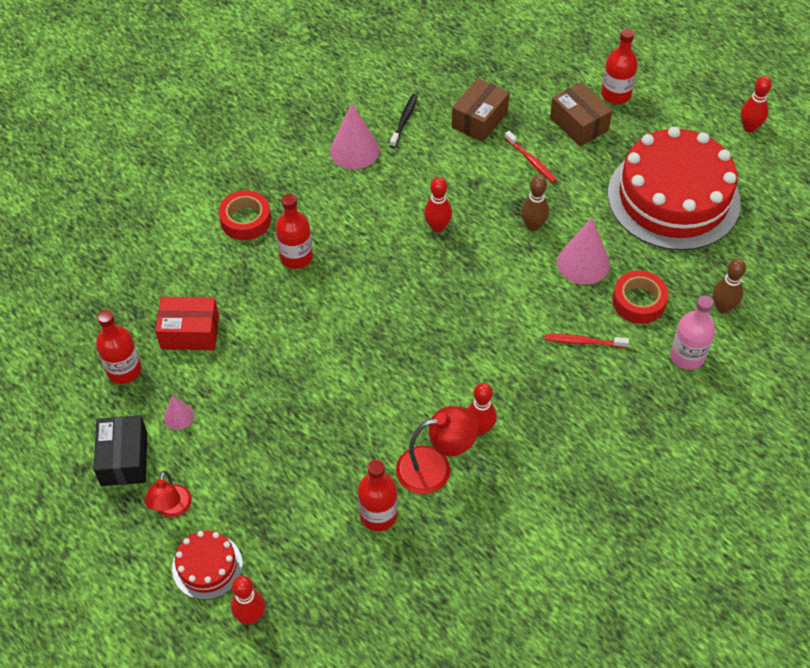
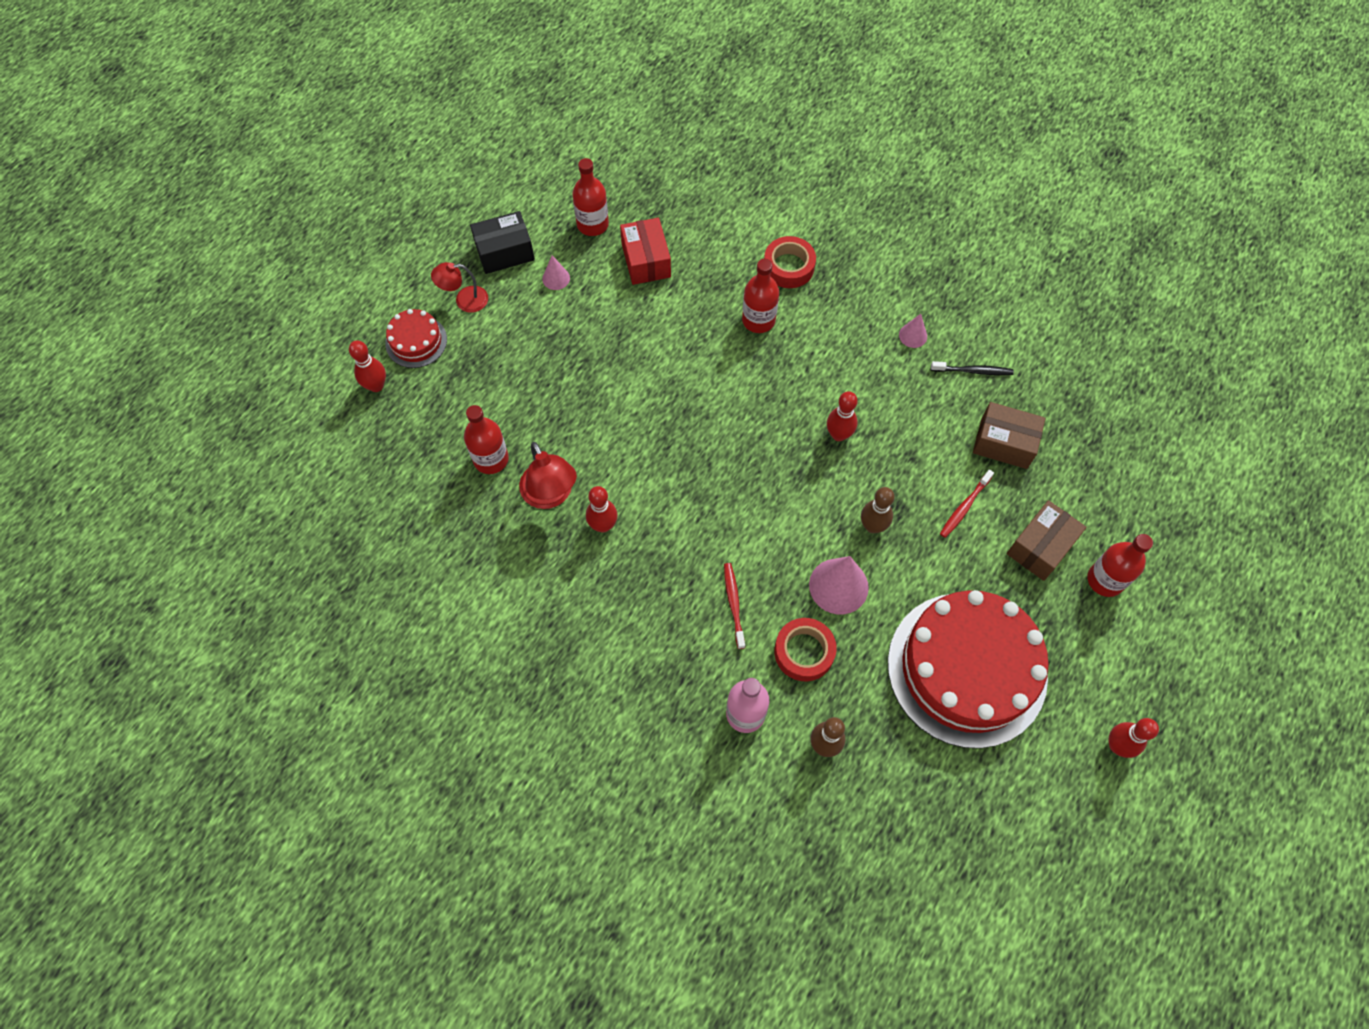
camera: 75 degrees right, 10 degrees up
(354, 150) = (913, 335): pink cone -> pink cone, size x0.53

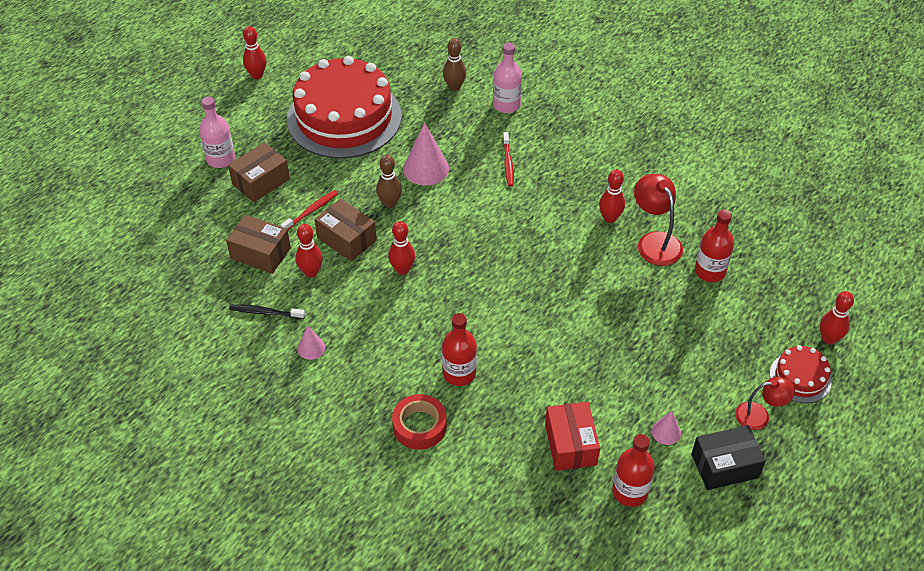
camera: 175 degrees left, 15 degrees down
(804, 652) = (459, 133): red tape -> none
(911, 470) = (346, 239): none -> brown box
(939, 423) = (311, 272): none -> red bowling pin
(1105, 580) = (221, 159): red bottle -> pink bottle

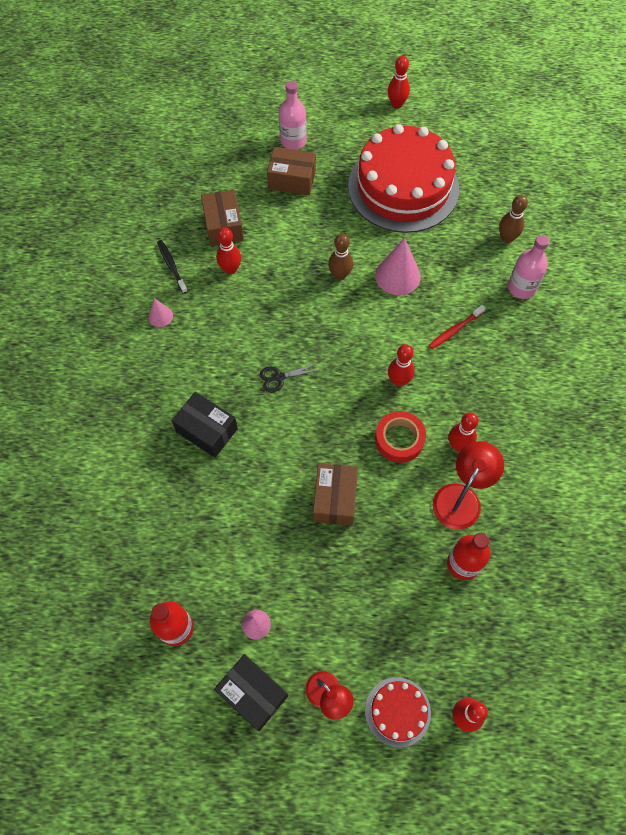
camera: 55 degrees right, 15 degrees up
(311, 211) = (289, 230): red toothbrush -> none
(346, 239) = (280, 270): brown box -> brown box (334, 499)
(402, 269) = (280, 326): red bowling pin -> red bowling pin (398, 381)
(419, 426) = (138, 434): red tape -> red tape (399, 439)
(452, 296) = (279, 377): none -> black scissors
(459, 373) = (207, 430): red bottle -> black box
(570, 444) = (193, 554): red box -> none

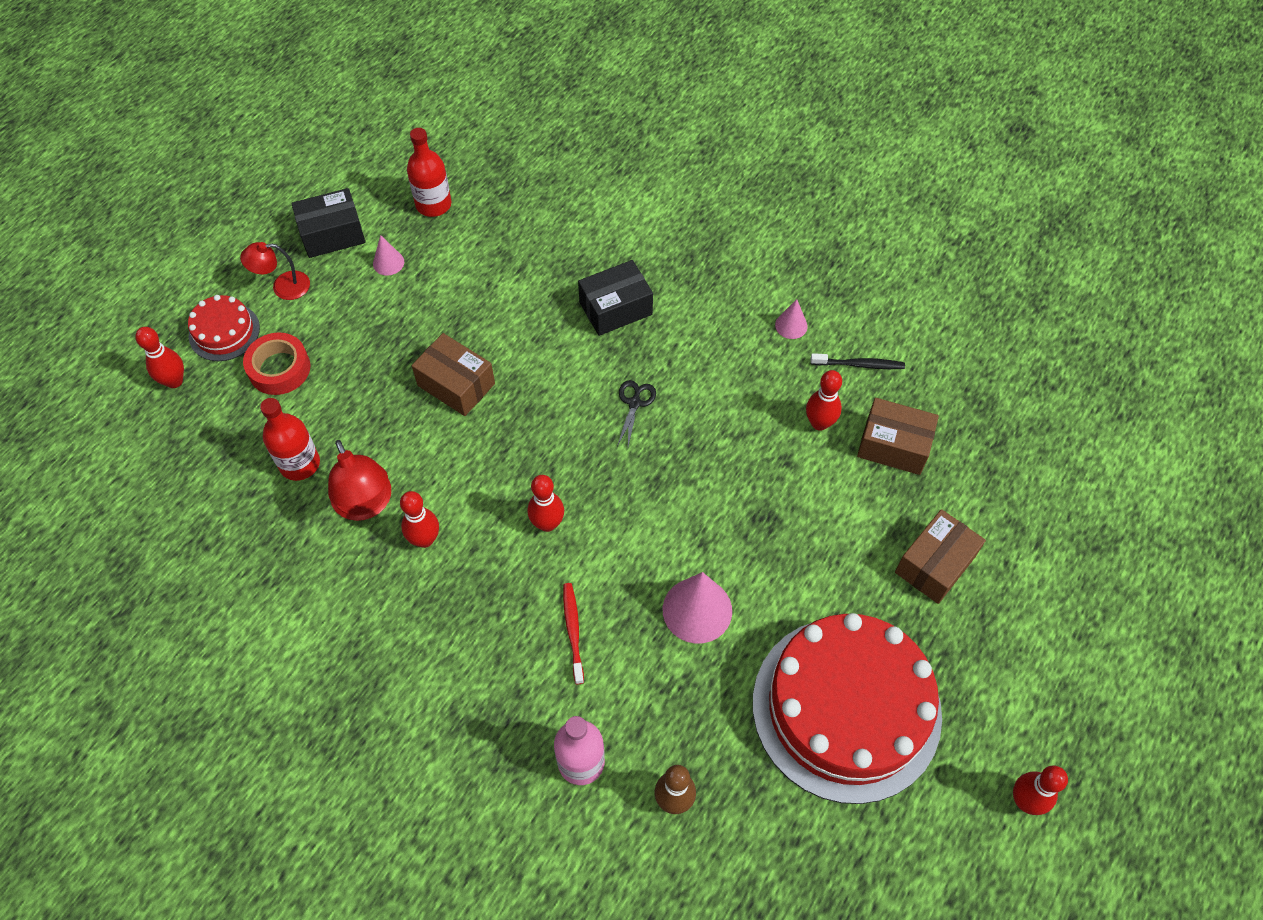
camera: 120 degrees right, 5 degrees down
(293, 141) = (1010, 603): pink bottle -> none
(340, 275) = (739, 540): brown bowling pin -> none
(399, 439) = (475, 482): red tape -> red tape (279, 369)

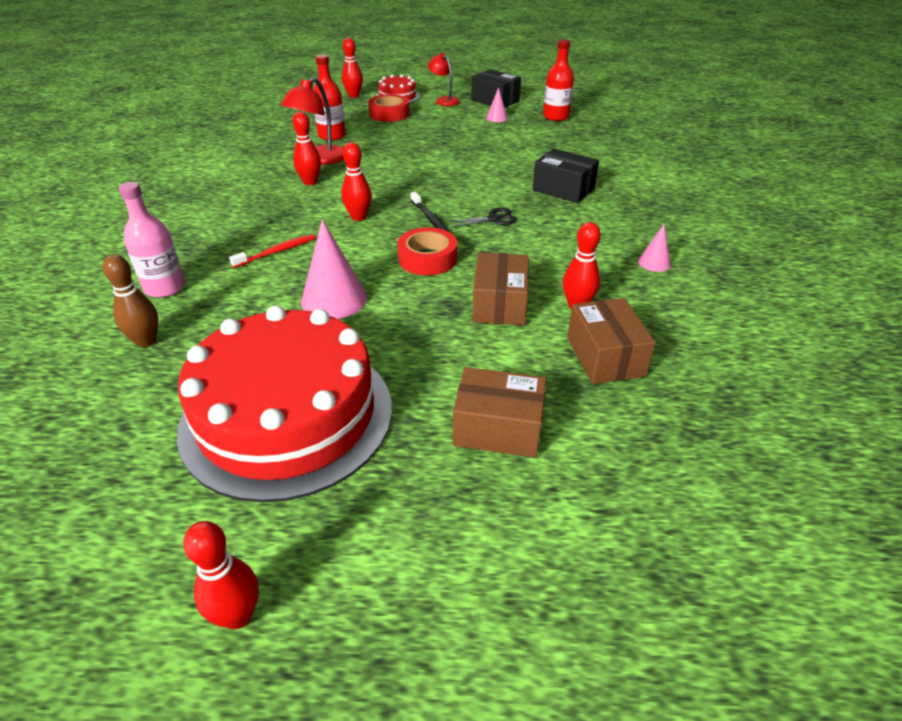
camera: 60 degrees right, 20 degrees down
(456, 384) = (435, 159): brown box -> brown box (500, 304)
(674, 498) = (427, 259): none -> red tape
(859, 365) = (665, 309): black toothbrush -> black toothbrush (430, 219)

